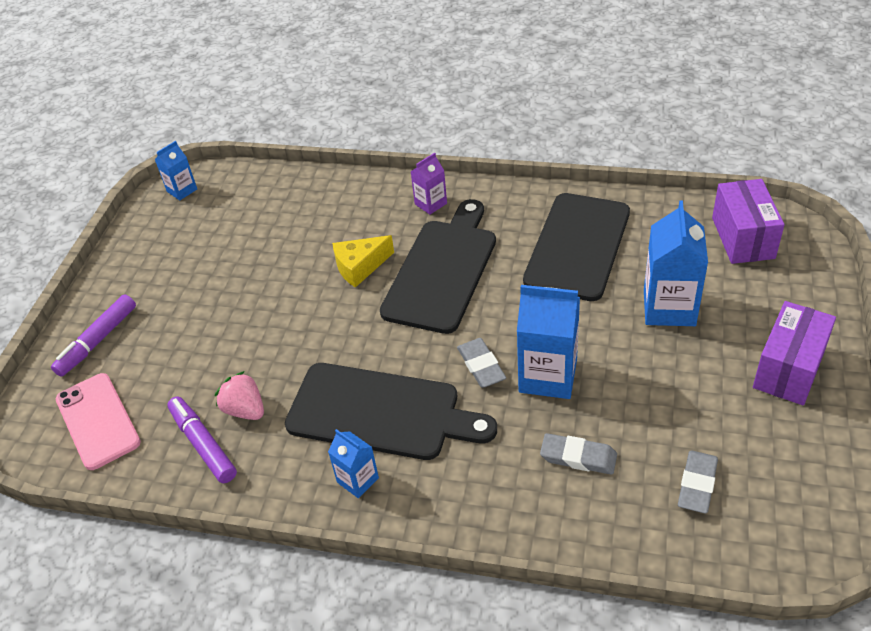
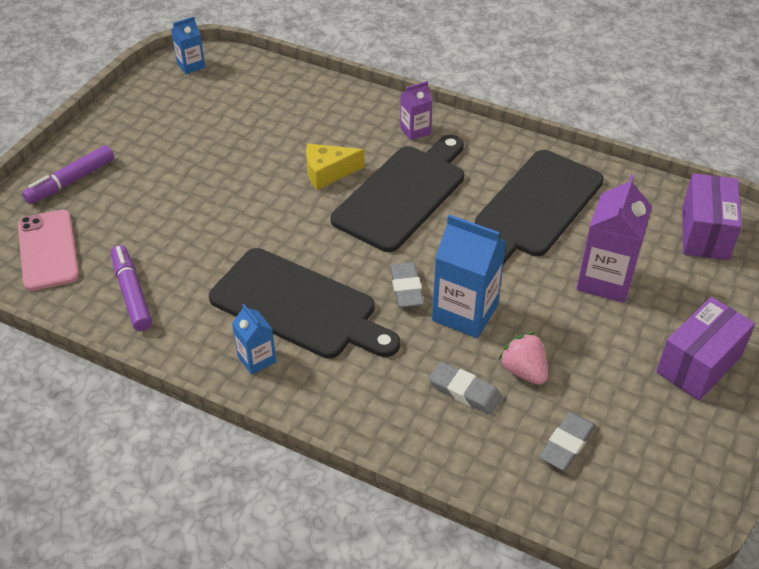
camera: 10 degrees right, 0 degrees up
(245, 410) = (179, 273): pink strawberry -> pink strawberry (523, 371)
(669, 308) = (605, 280): blue carton -> purple carton

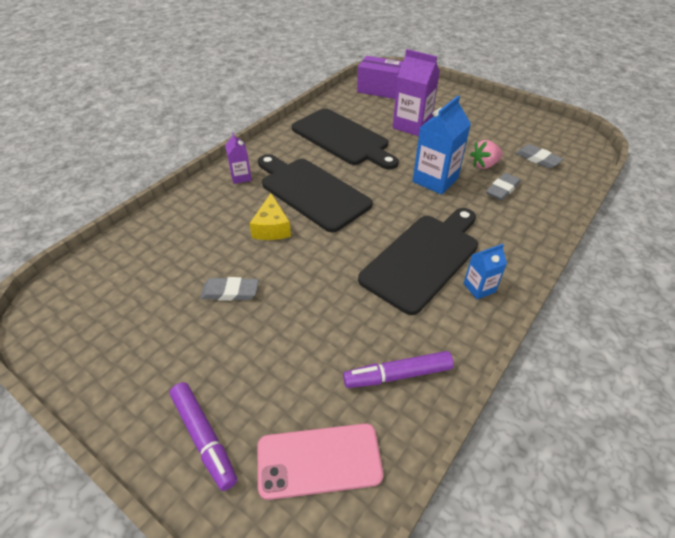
camera: 80 degrees left, 0 degrees up
(191, 65) = (52, 313): blue carton -> none
(406, 288) = (410, 202): grey eraser -> grey eraser (230, 292)
(698, 364) = (476, 110): purple box -> none

